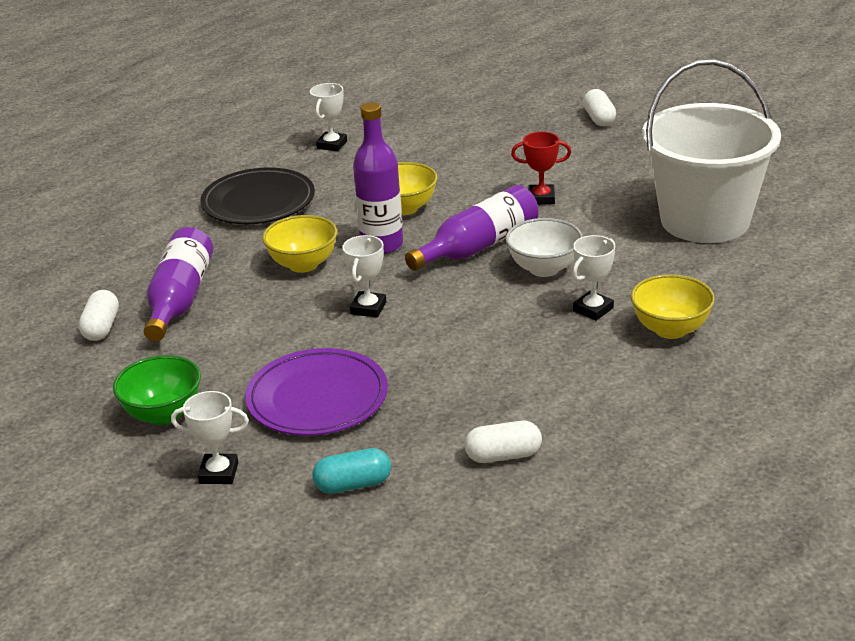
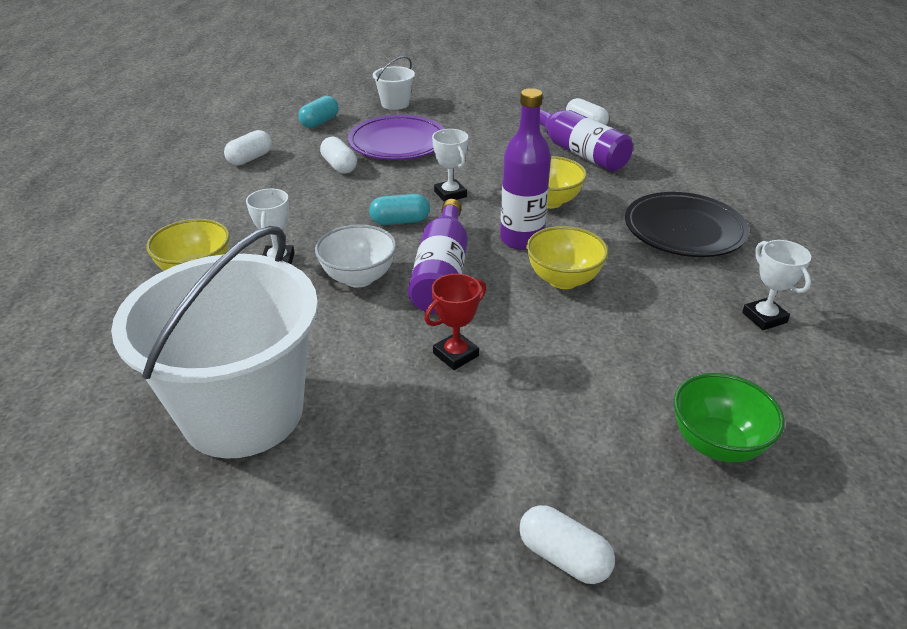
camera: 135 degrees right, 5 degrees up
(163, 414) = (467, 110): green bowl -> green bowl (716, 443)
(219, 473) = (395, 104): white trophy -> white bucket
(421, 393) = (339, 166): none -> white capsule
(449, 301) = (400, 221): none -> turquoise capsule

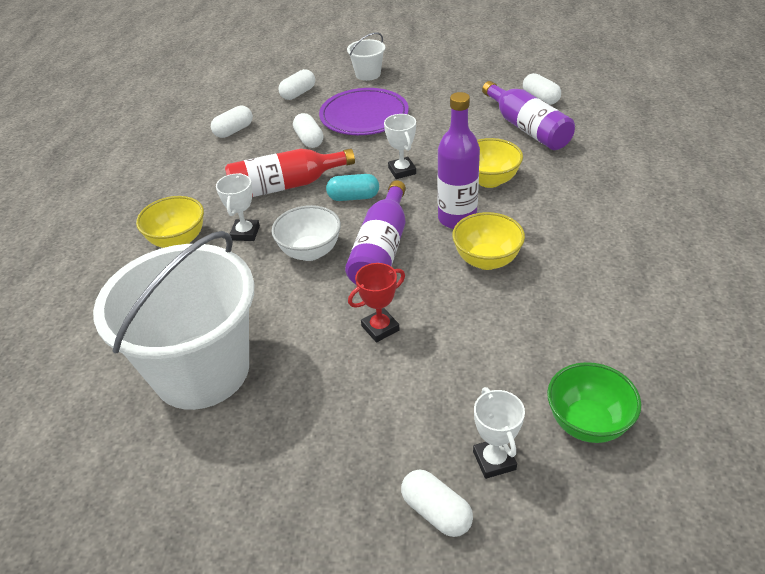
camera: 10 degrees right, 5 degrees up
(319, 212) = (285, 186): none -> red bottle
(320, 122) = (298, 93): turquoise capsule -> white capsule
(684, 230) = (608, 213): black plate -> none
(764, 317) = (661, 305): white trophy -> white trophy (494, 460)

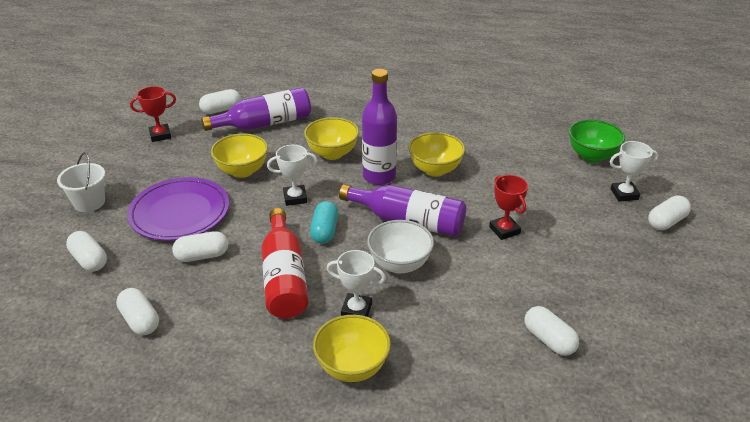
camera: 85 degrees left, 5 degrees down
(201, 370) = (549, 340): white bucket -> white capsule
(436, 133) = (242, 171): none -> yellow bowl
(478, 79) = (160, 135): none -> red trophy

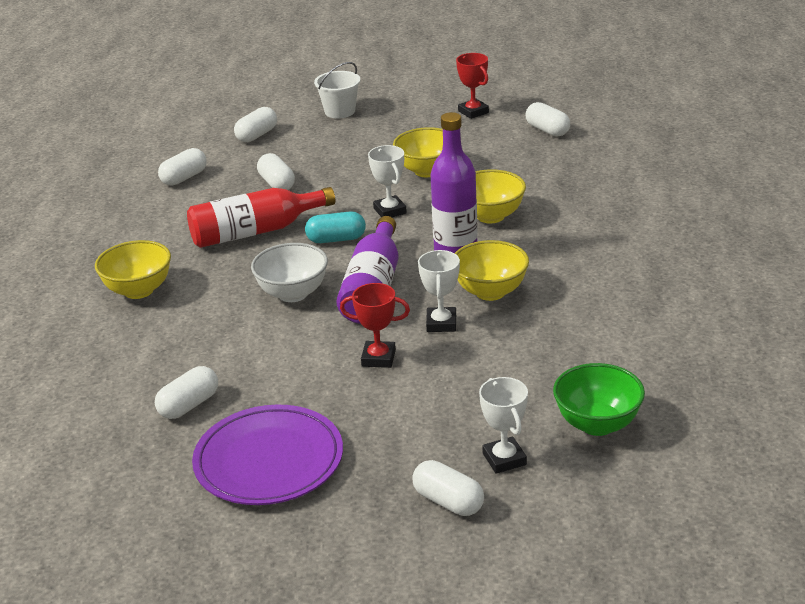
camera: 80 degrees right, 5 degrees down
(180, 213) = (340, 156): purple plate -> purple plate (269, 461)
(265, 124) = (532, 162): purple bottle -> none
(356, 310) = (216, 279): white trophy -> white trophy (441, 323)
(504, 230) = (378, 358): red trophy -> red trophy turned 45 degrees clockwise

